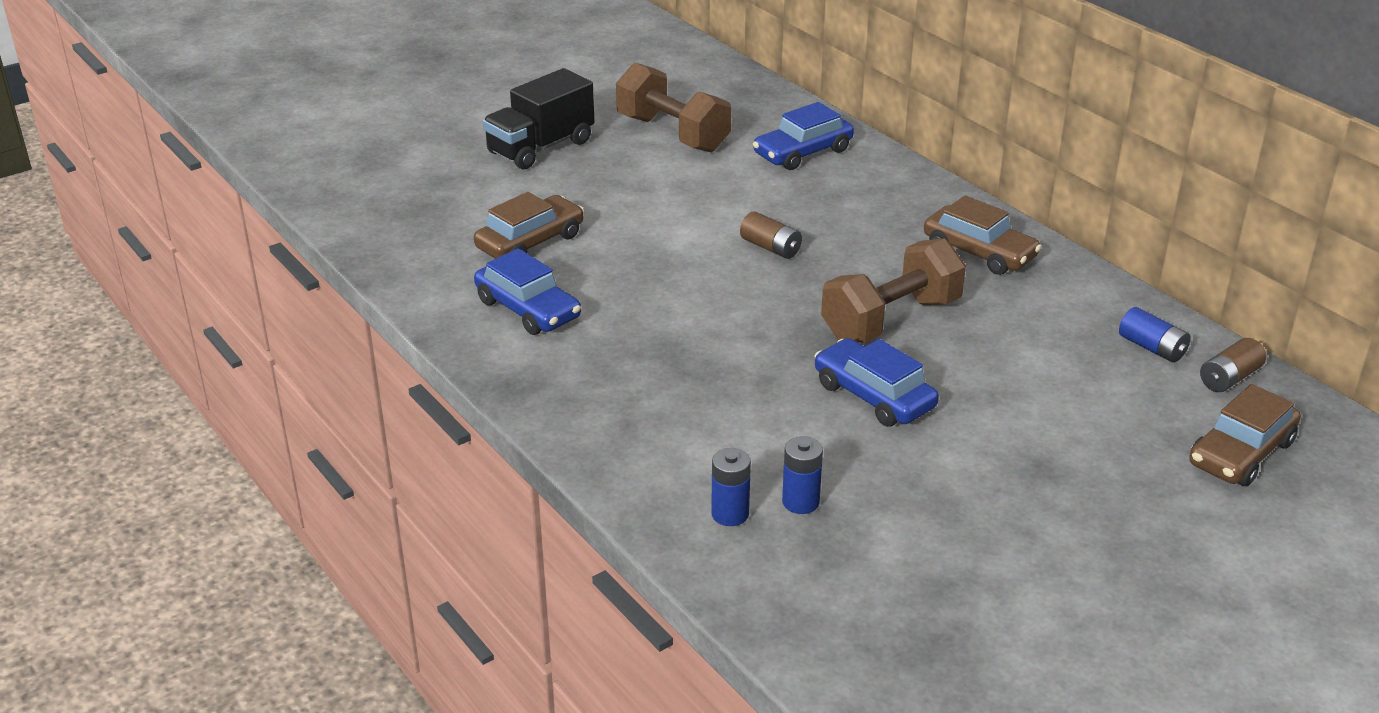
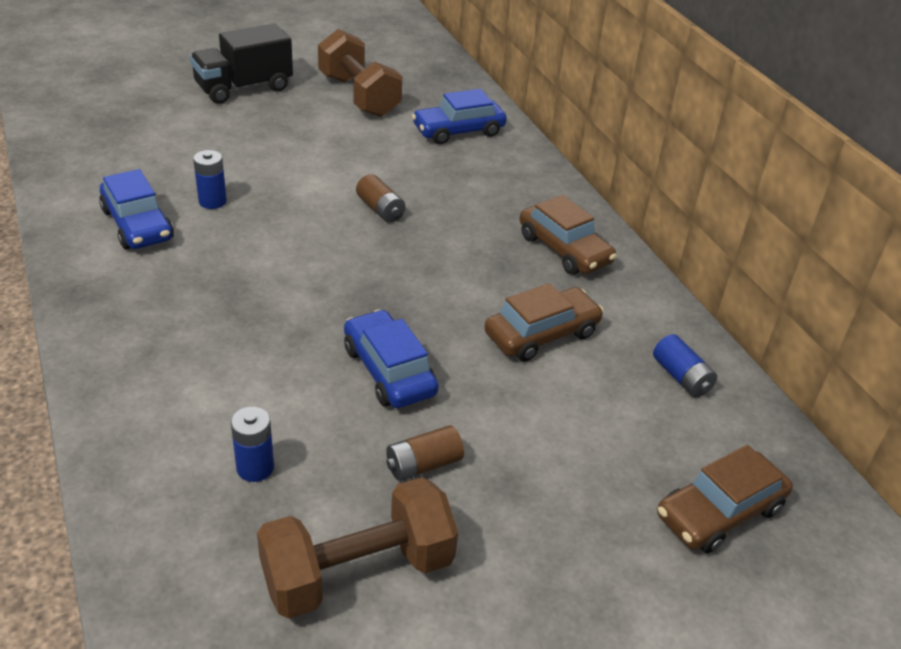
camera: 10 degrees right, 5 degrees up
(530, 242) = (180, 166): brown car -> brown car (541, 334)
(730, 514) = (181, 465): blue battery -> blue battery (212, 201)
(891, 320) = (448, 298): brown dumbbell -> brown dumbbell (358, 572)
(1229, 378) = (744, 426): brown battery -> brown battery (423, 465)

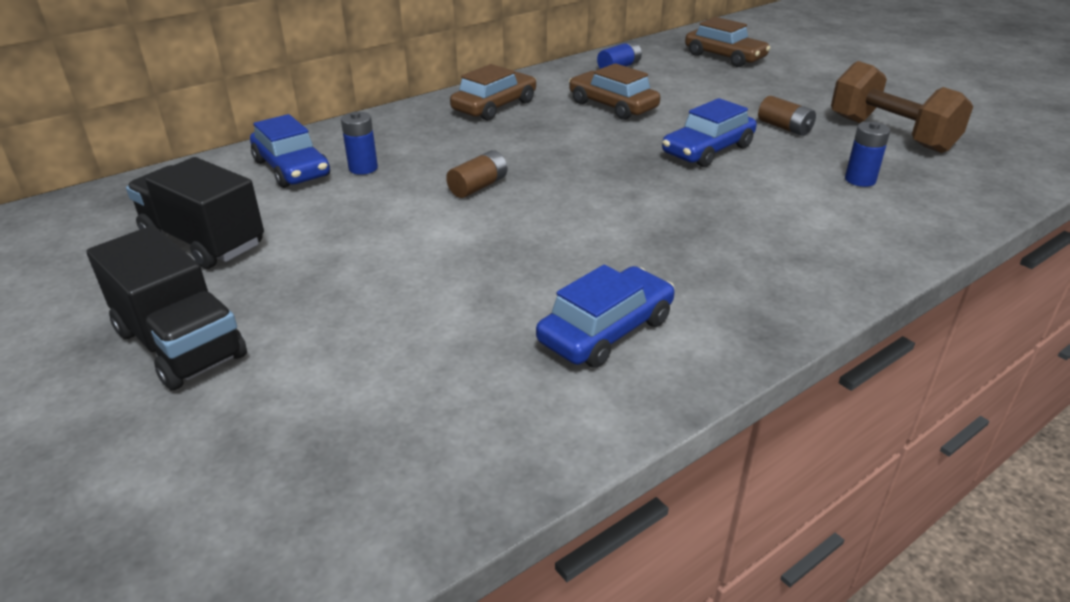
camera: 100 degrees left, 5 degrees down
(212, 201) = (521, 289): blue battery -> blue battery (363, 168)
(359, 96) = (203, 241): brown dumbbell -> black truck

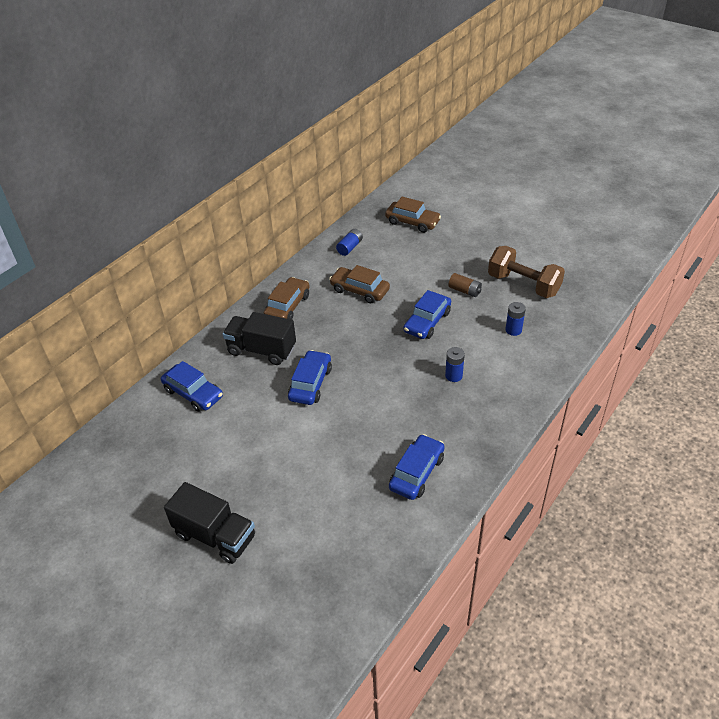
camera: 15 degrees left, 10 degrees up
(203, 241) = (179, 464): black truck -> black truck (261, 350)
(363, 168) = (236, 383): blue battery -> blue battery (453, 376)
(478, 187) = (310, 383): brown battery -> blue car

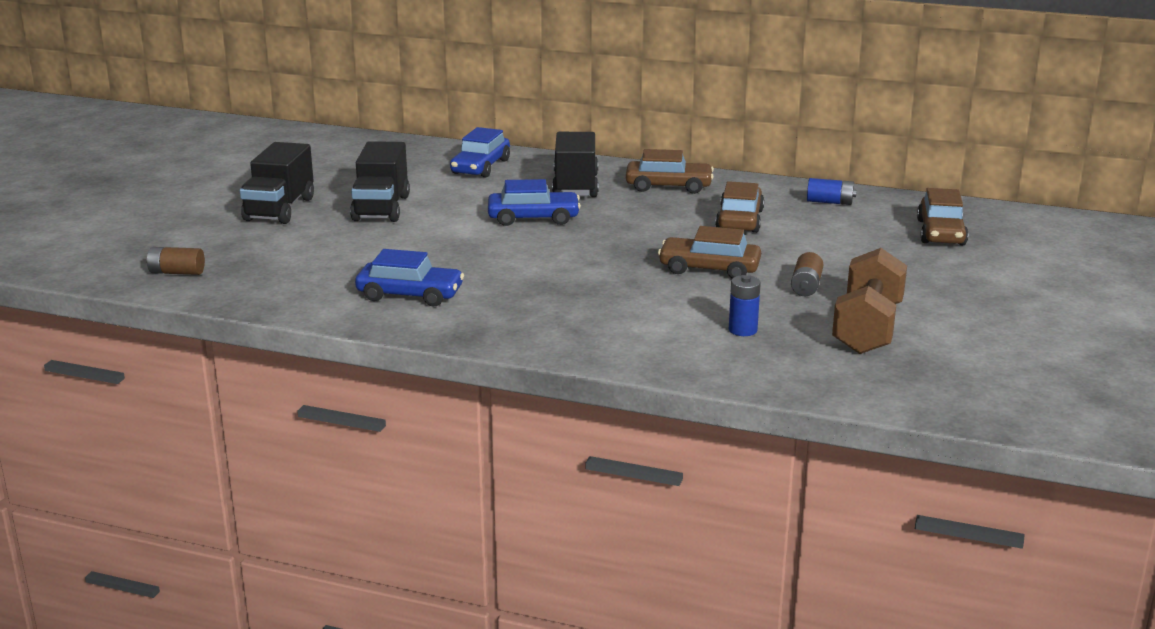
camera: 70 degrees right, 20 degrees down
(248, 467) = (381, 208): none -> black truck
(321, 622) = (177, 272): none -> brown battery
(427, 322) = (709, 269): blue car -> brown car
(453, 376) = (606, 298): blue battery -> none

